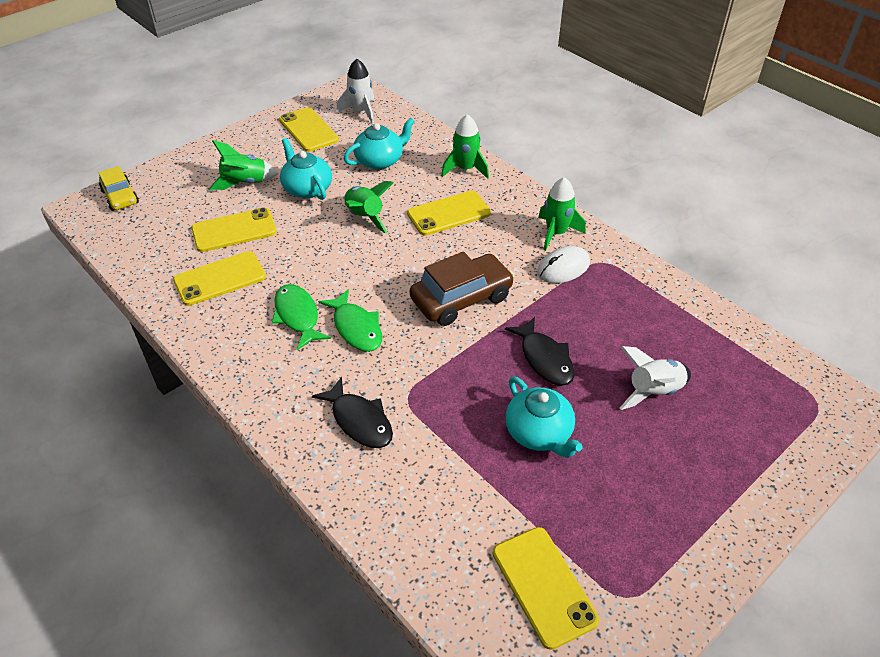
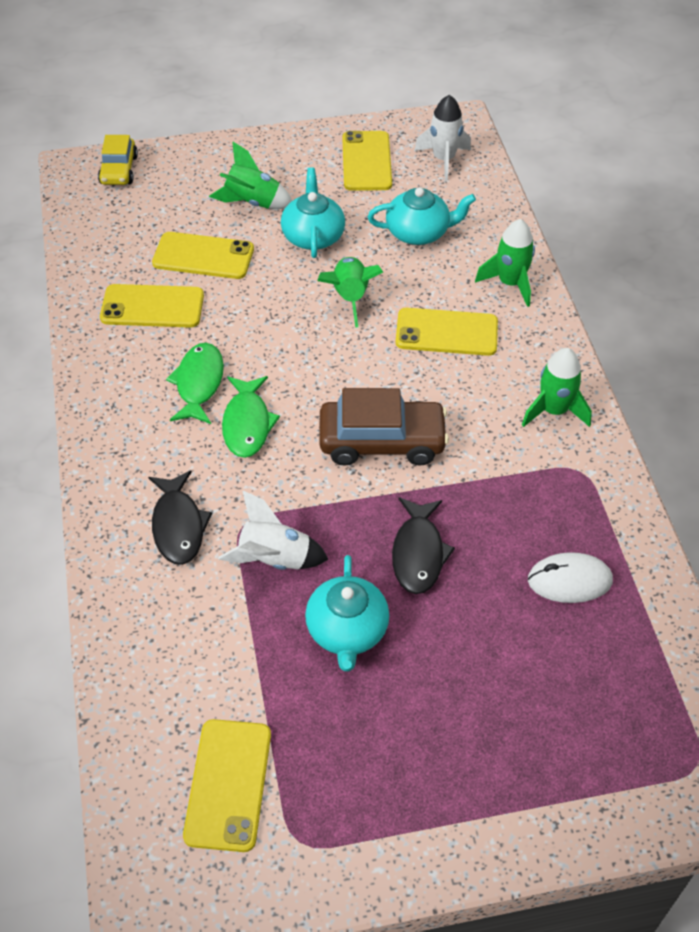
camera: 30 degrees right, 5 degrees up
(563, 268) = (527, 457): white mouse -> white mouse (569, 580)
(653, 391) = (510, 650): white rocket -> white rocket (274, 559)

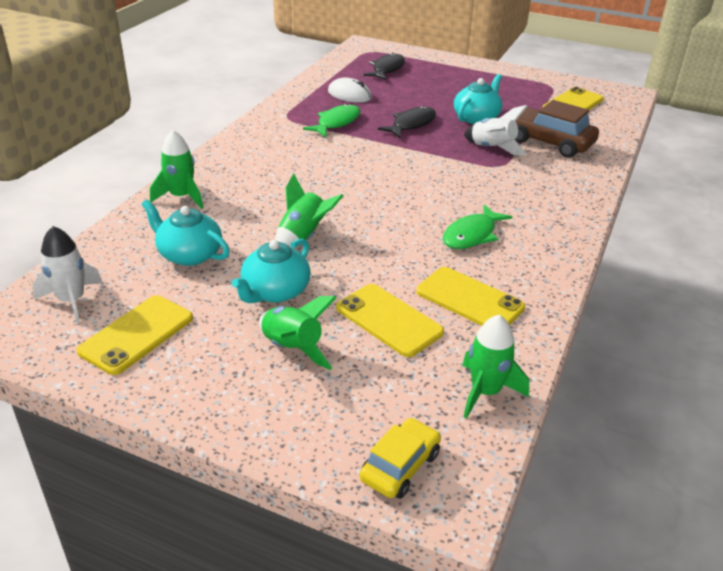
camera: 145 degrees left, 15 degrees down
(178, 525) = (540, 178): black fish -> black fish (387, 69)
(247, 424) = (456, 202): green fish -> green fish (336, 123)
(382, 441) = (378, 164): brown car -> brown car (549, 142)
(446, 332) = (266, 191): yellow phone -> none
(554, 411) = (262, 138): green rocket -> green rocket (485, 392)

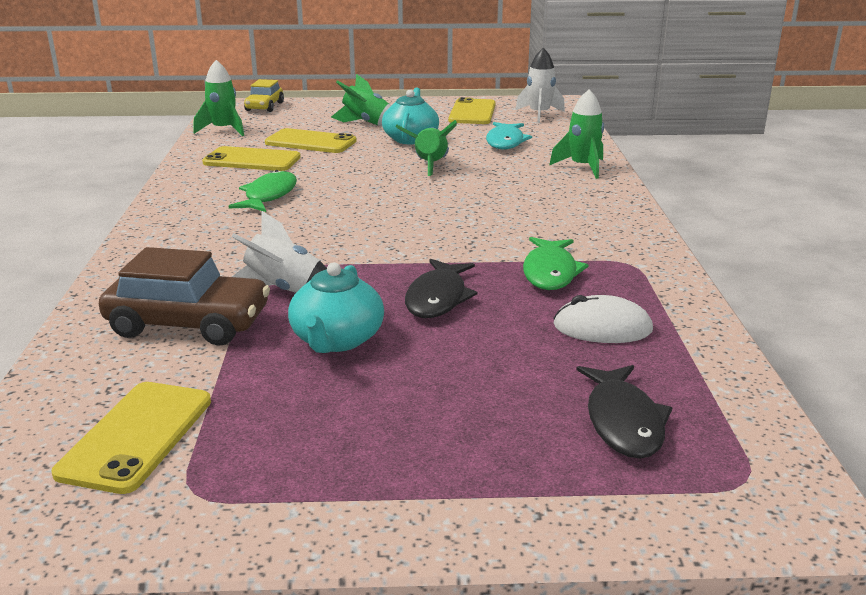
camera: 155 degrees right, 10 degrees down
(189, 254) = (505, 142): turquoise teapot -> turquoise fish

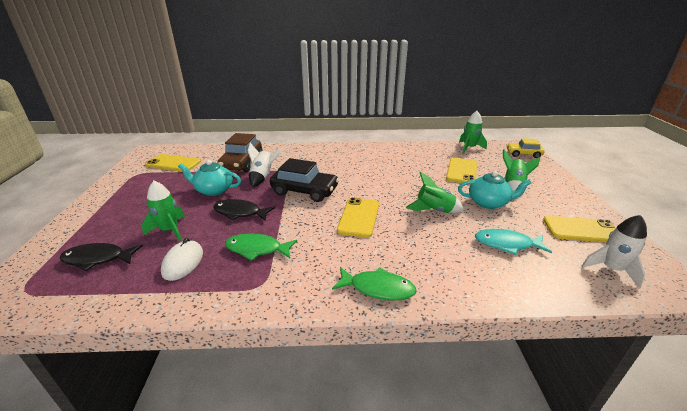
camera: 90 degrees right, 5 degrees up
(252, 160) = (422, 159): yellow phone -> yellow phone (359, 217)
(269, 196) = (371, 166): green fish -> green fish (377, 288)
(358, 247) = (305, 191): none -> black car
(582, 167) = (458, 283): green rocket -> green rocket (169, 230)

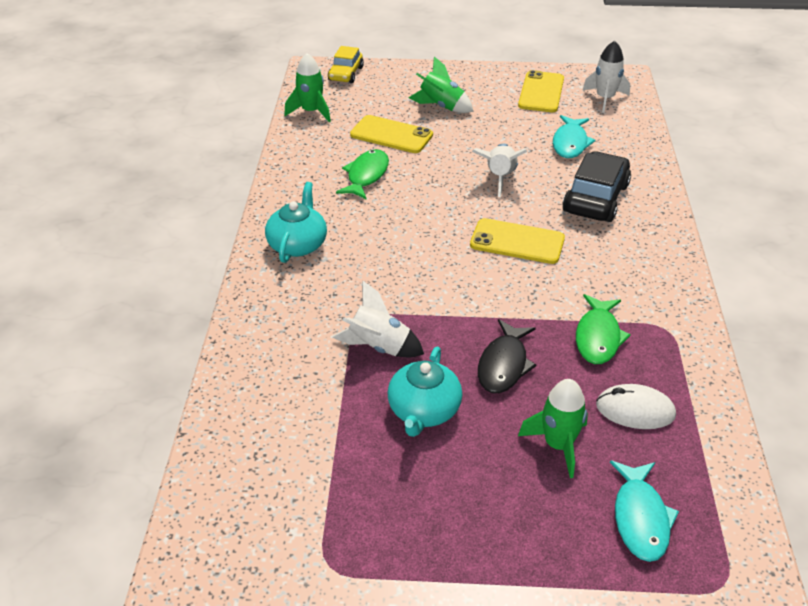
camera: 85 degrees left, 10 degrees up
(98, 259) = (640, 518): black fish -> turquoise fish
(173, 163) = (283, 507): yellow phone -> none
(242, 163) = (307, 384): brown car -> none
(305, 191) = (438, 293): black car -> black car (595, 198)
(377, 288) = (656, 240): green fish -> green fish (366, 175)
(434, 210) = (500, 177): green rocket -> white rocket
(488, 203) = (483, 134): turquoise teapot -> turquoise teapot (298, 244)

